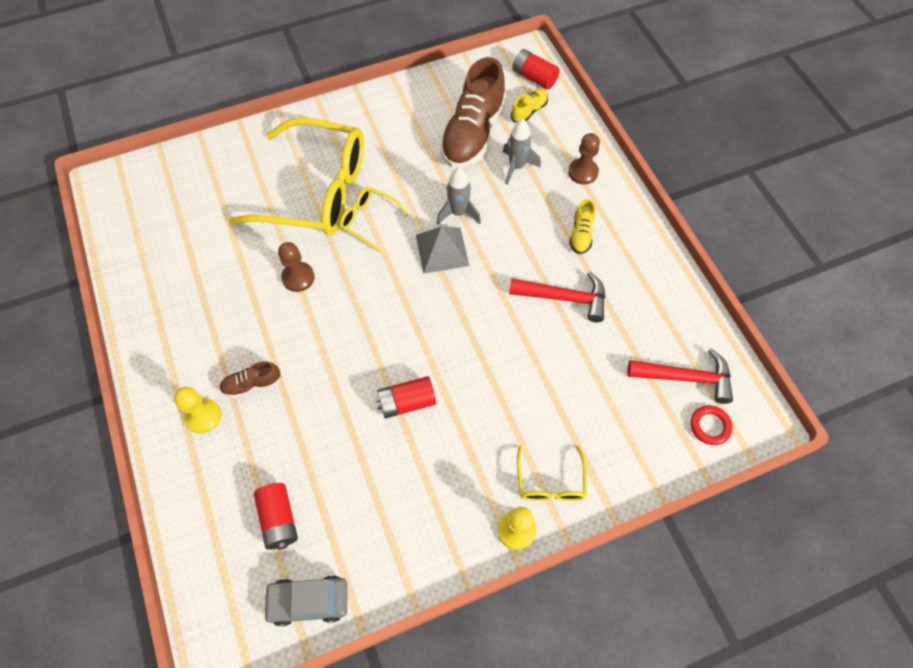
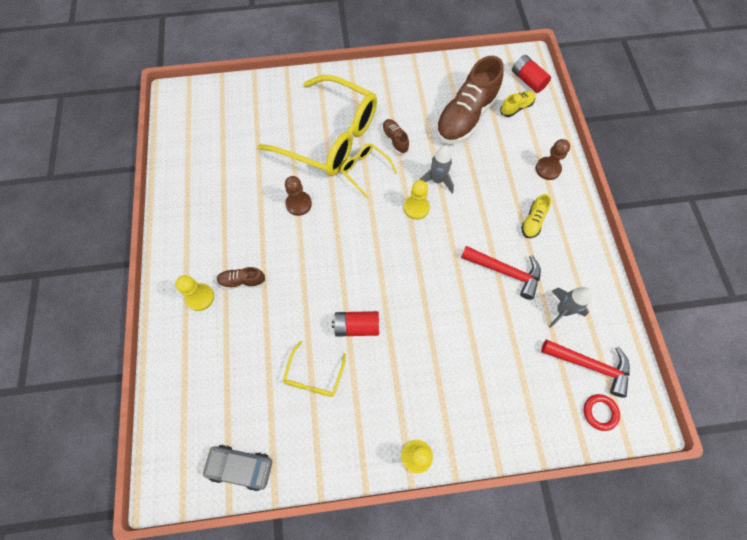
camera: 15 degrees right, 5 degrees up
(279, 519) = (235, 395): red battery -> none
(396, 178) = (395, 140): none -> brown shoe
(442, 250) = (416, 208): grey pyramid -> yellow pawn
(516, 167) = (494, 152): grey rocket -> grey rocket (562, 310)
(550, 482) = (454, 423): yellow glasses -> yellow glasses (314, 376)

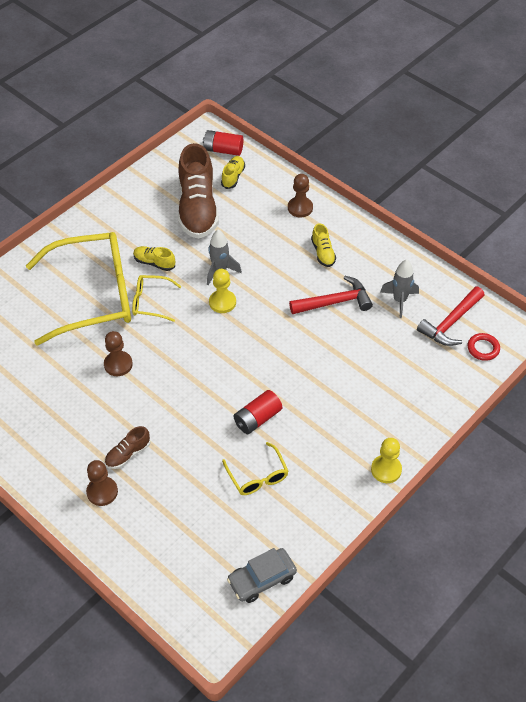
camera: 40 degrees left, 15 degrees down
(200, 297) = (102, 492): yellow pawn -> brown pawn
(395, 140) = (154, 263): brown shoe -> yellow shoe
(590, 365) = (450, 323): red hammer -> red hammer turned 150 degrees clockwise

